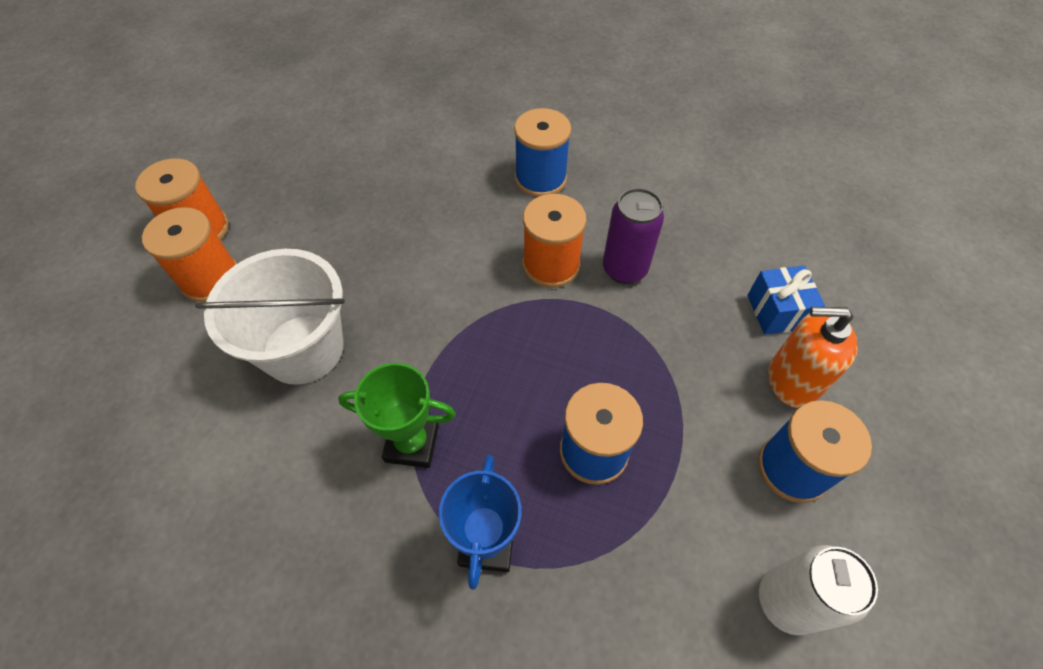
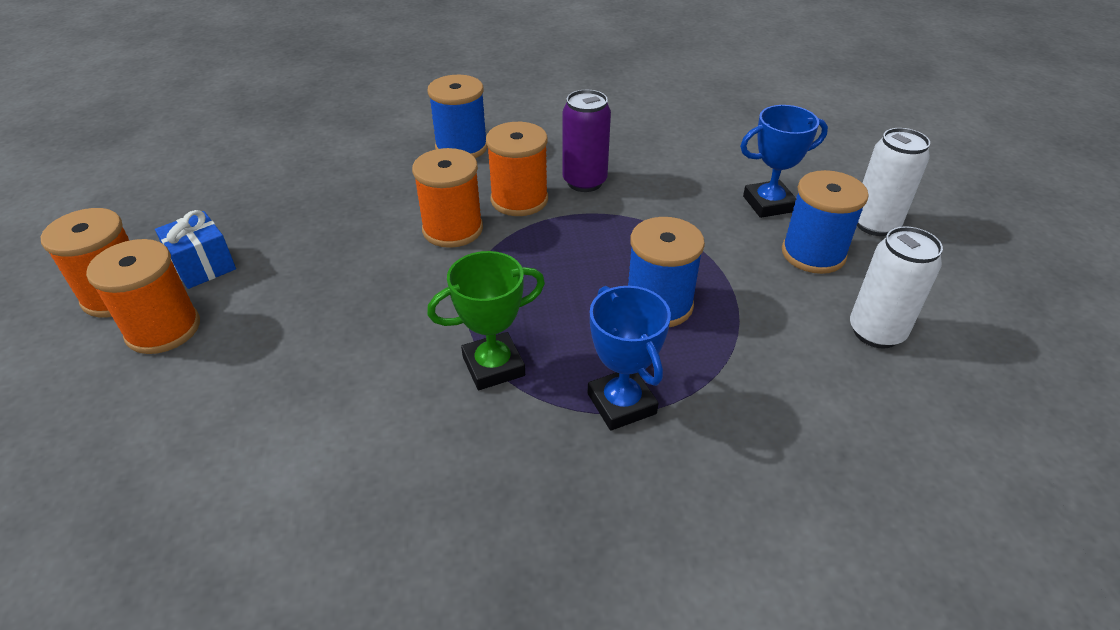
camera: 30 degrees left, 15 degrees down
(303, 349) = (321, 343): white bucket -> none
(473, 274) = (452, 229): none -> orange spool
(776, 311) = (723, 168): blue gift -> blue gift (203, 266)
(791, 381) = (768, 204): orange soap dispenser -> blue trophy
(892, 464) = (875, 224): none -> white can

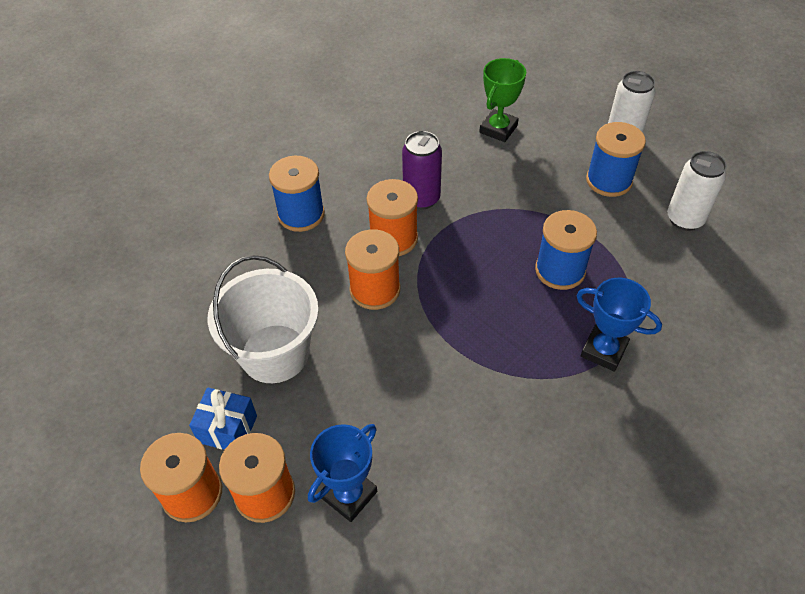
camera: 35 degrees left, 10 degrees up
(309, 233) = (275, 353): none -> white bucket
(493, 366) = (511, 374): green trophy -> green trophy (498, 129)
(768, 204) = (551, 154): blue trophy -> blue trophy (349, 494)

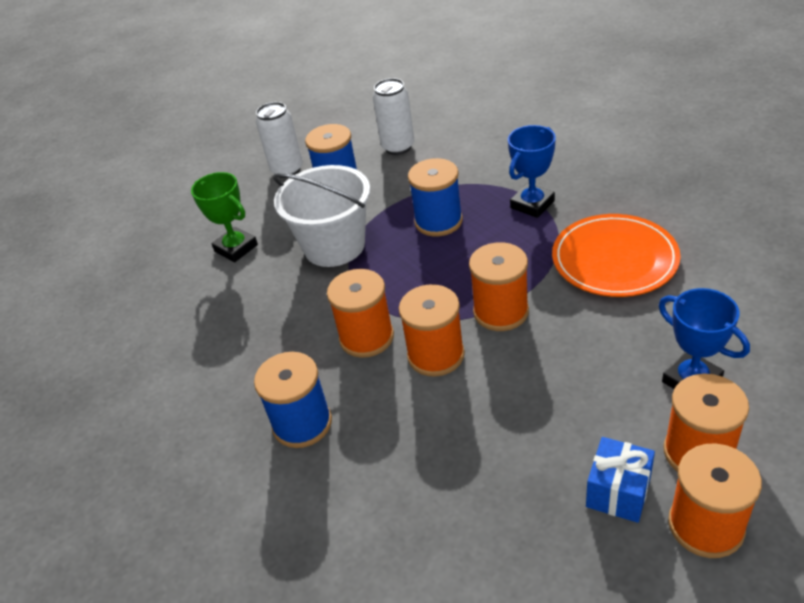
camera: 75 degrees left, 10 degrees down
(275, 353) = (513, 447): white bucket -> white bucket (334, 246)
(421, 198) = (315, 312): purple can -> none
(432, 333) = (501, 312): none -> orange spool
(520, 430) = (614, 259): none -> orange plate

